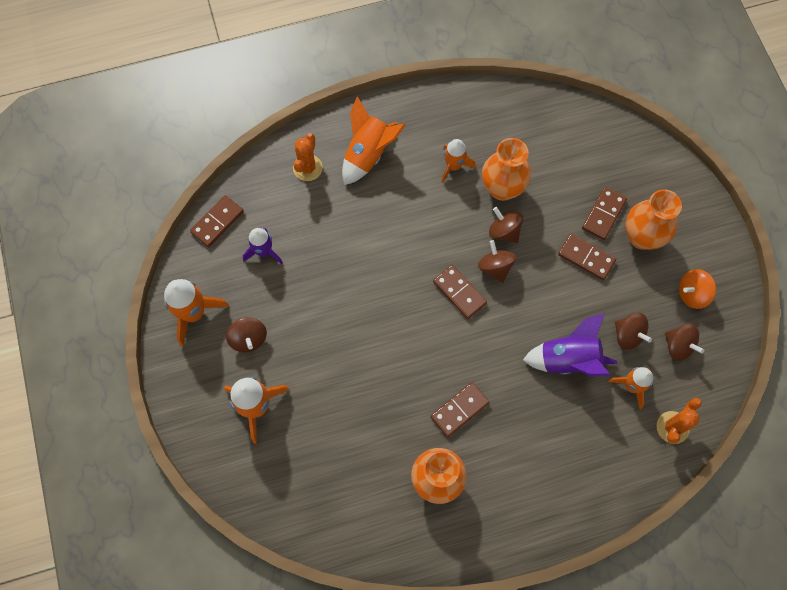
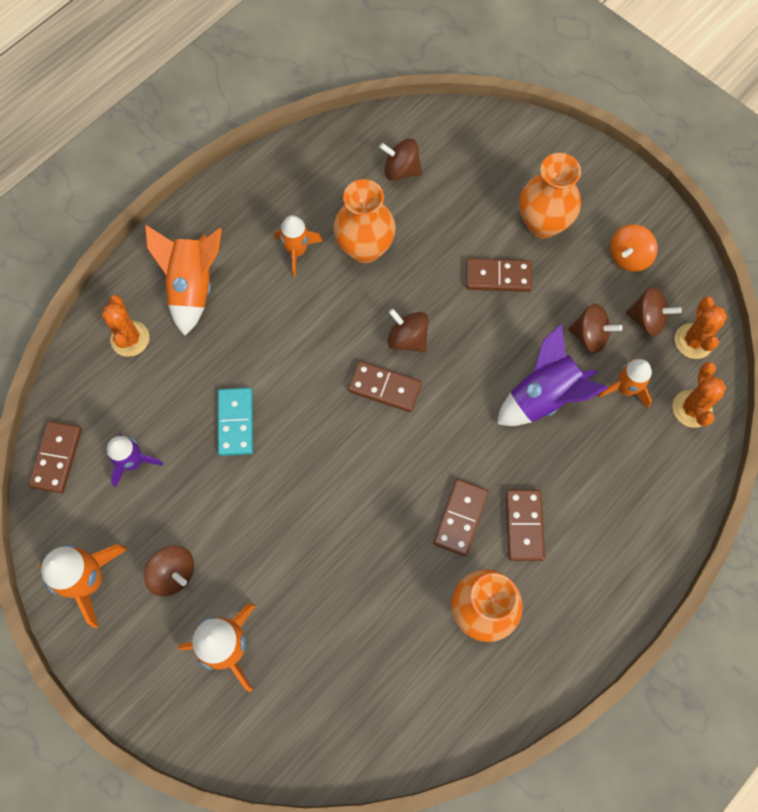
camera: 30 degrees left, 0 degrees up
(345, 261) = (235, 422): none -> turquoise domino
(504, 231) = (394, 294): brown spinning top -> brown spinning top (401, 170)
(603, 214) = (489, 220): brown domino -> brown domino (524, 525)
(704, 380) = (693, 341): none -> orange cactus

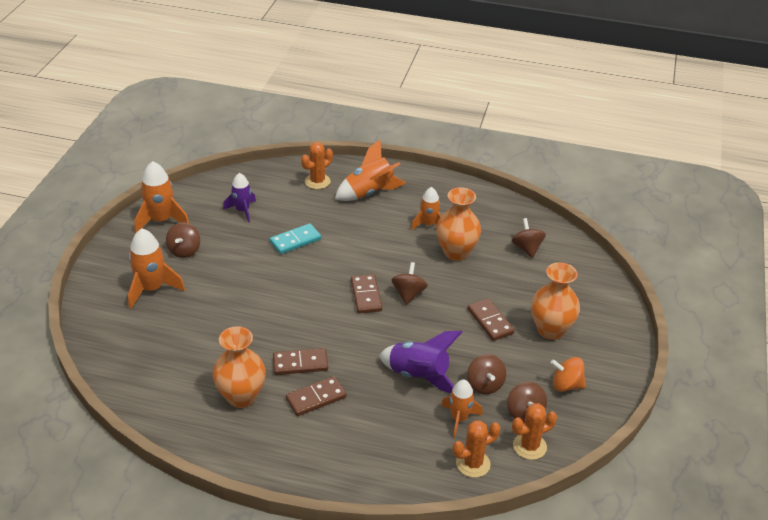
camera: 60 degrees right, 30 degrees down
(56, 458) = (226, 182): brown domino -> none

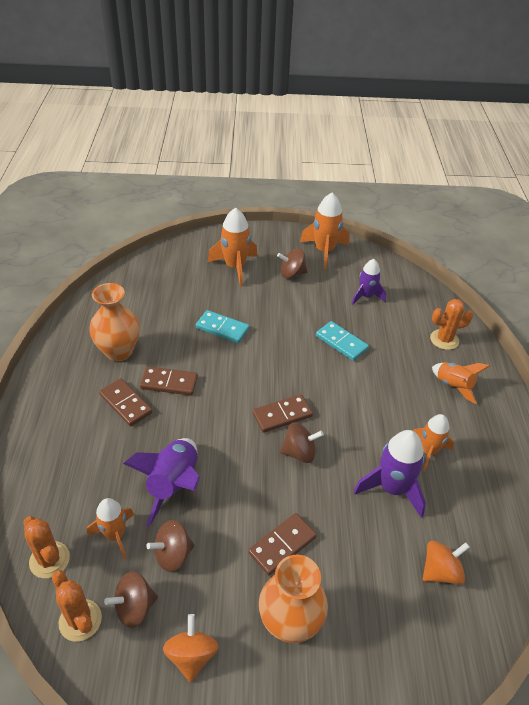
camera: 75 degrees right, 5 degrees up
(242, 314) = (222, 328): none -> turquoise domino
(300, 363) = (169, 383): brown domino -> brown domino turned 60 degrees counterclockwise
(317, 181) = (444, 339): orange cactus -> orange cactus turned 45 degrees counterclockwise
(369, 192) = (453, 386): orange rocket -> orange rocket, size x0.66
(456, 252) = (392, 488): orange vase -> purple rocket
(527, 248) = (440, 571): brown spinning top -> orange spinning top

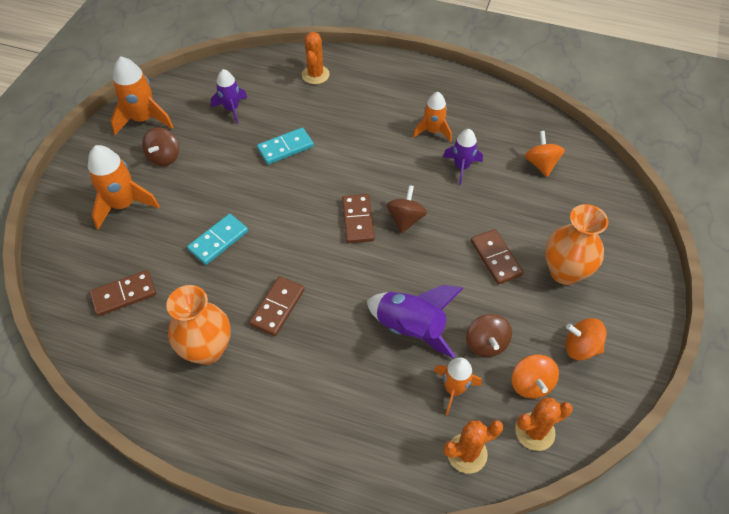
camera: 70 degrees left, 10 degrees up
(125, 404) = (291, 354): brown domino -> brown domino (124, 294)
(134, 607) = (531, 384): brown spinning top -> orange spinning top
(392, 488) = (461, 167): purple rocket -> purple rocket, size x0.66
(453, 386) = (370, 89): orange rocket -> none

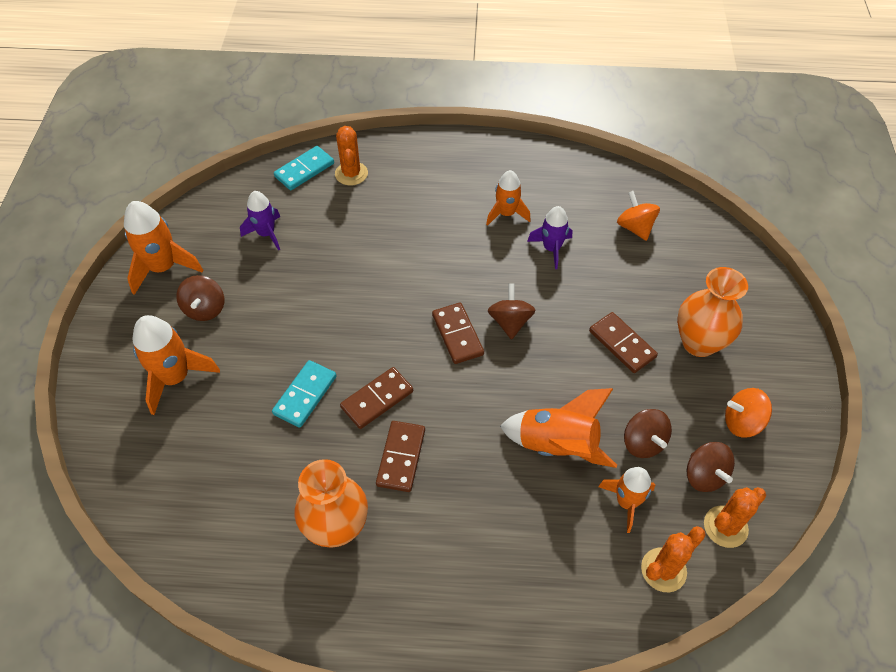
camera: 15 degrees left, 0 degrees up
(124, 294) = (214, 486): brown domino -> brown domino (377, 399)
(285, 148) = (346, 267): turquoise domino -> turquoise domino (304, 170)
(410, 328) = (557, 445): purple rocket -> orange rocket
(531, 384) = (704, 475): orange spinning top -> brown spinning top

